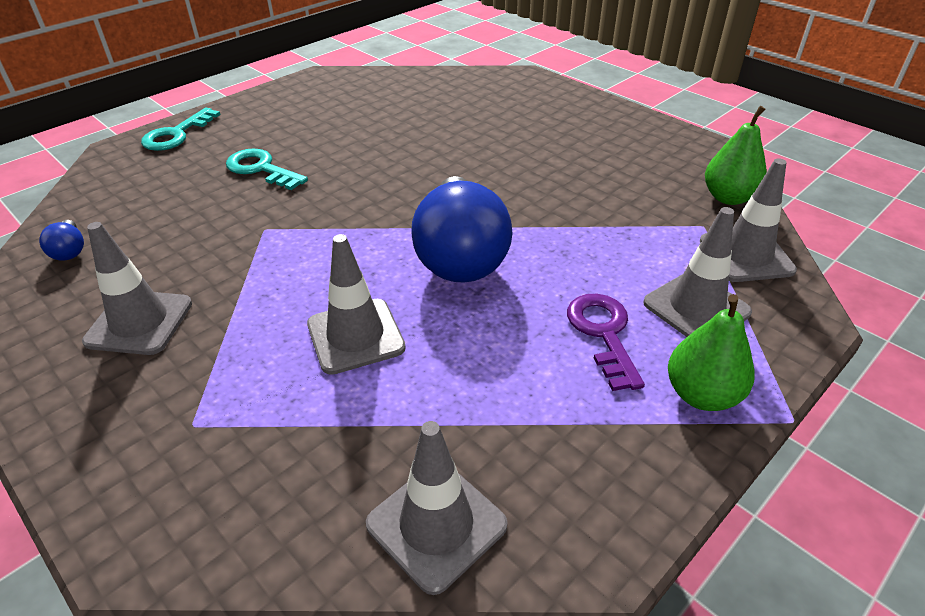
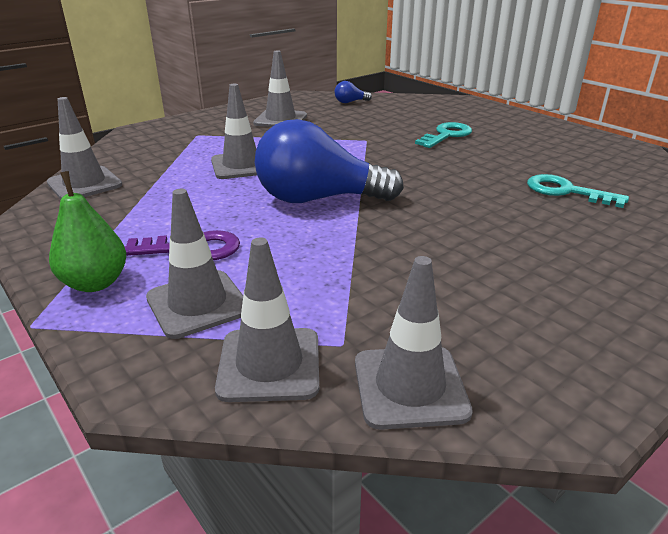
camera: 95 degrees right, 10 degrees down
(177, 134) = (492, 111): turquoise key -> turquoise key (566, 191)
(728, 197) = (410, 386): green pear -> grey traffic cone

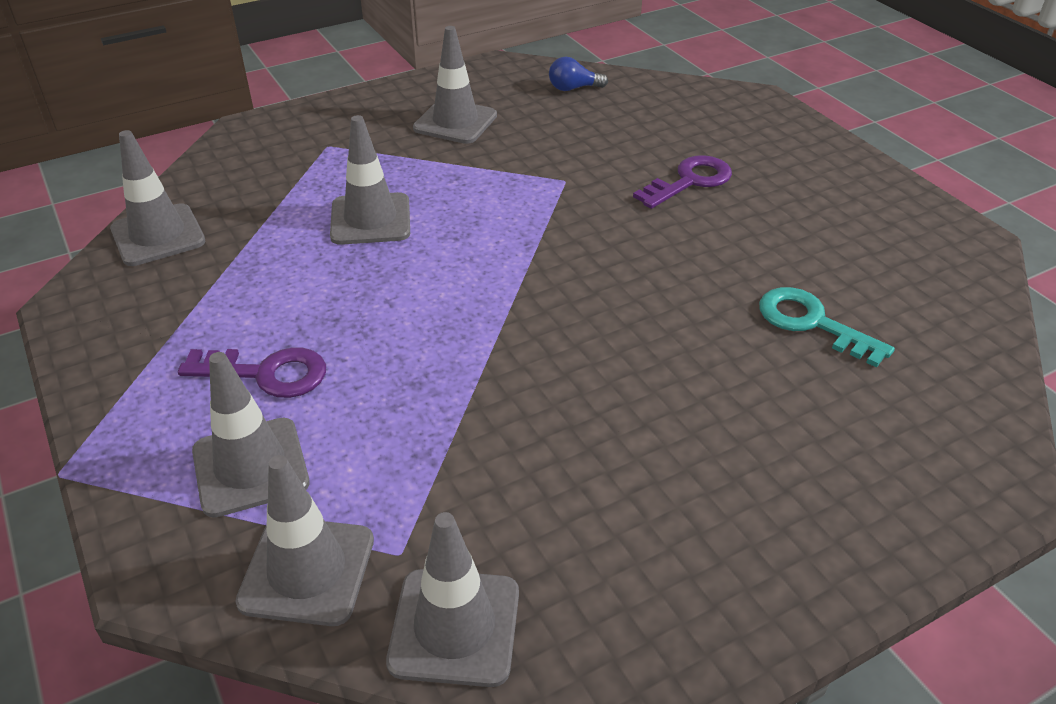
camera: 10 degrees right, 10 degrees up
(95, 283) = (140, 417): green pear -> none
(318, 199) = (454, 299): blue light bulb -> none
(446, 135) = (689, 181): turquoise key -> purple key

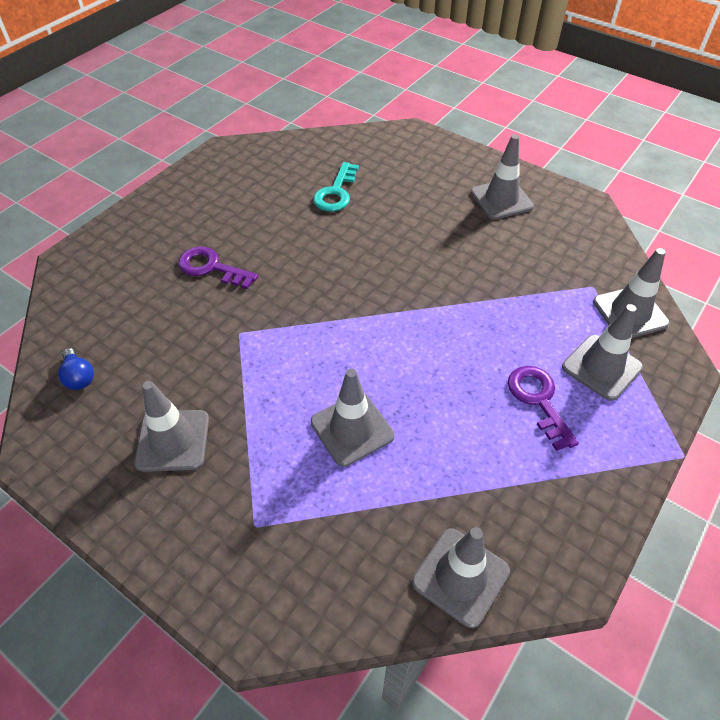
camera: 115 degrees left, 10 degrees up
(454, 627) = (607, 255): grey traffic cone -> grey traffic cone (501, 199)

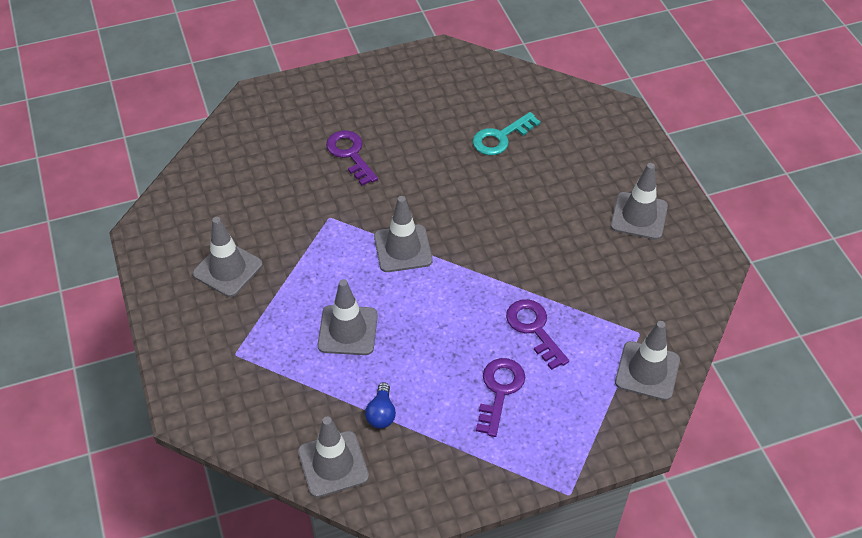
camera: 35 degrees right, 0 degrees up
(79, 377) = (202, 191): blue light bulb -> blue light bulb (381, 413)
(513, 330) = (534, 329): none -> purple key
(601, 367) = (575, 397): grey traffic cone -> grey traffic cone (403, 249)

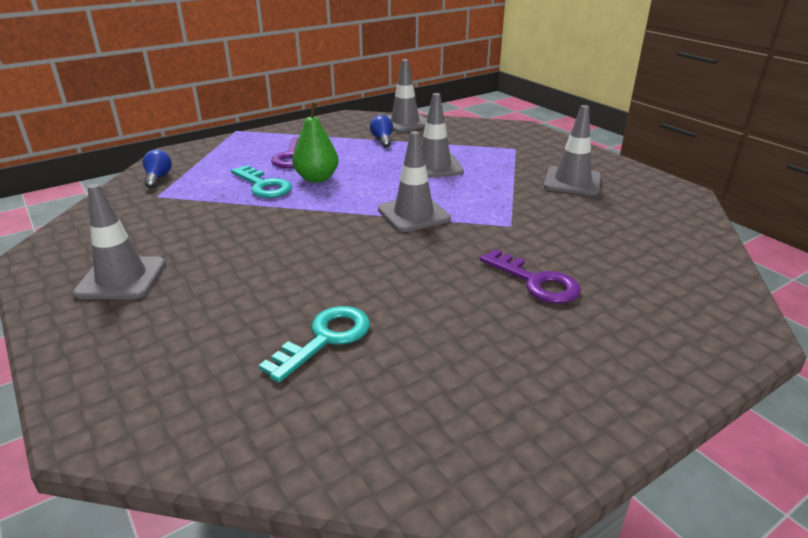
camera: 165 degrees right, 20 degrees down
(478, 332) = (317, 178): none -> green pear
(534, 329) = (263, 186): purple key -> turquoise key
(647, 371) = (158, 178): grey traffic cone -> blue light bulb

